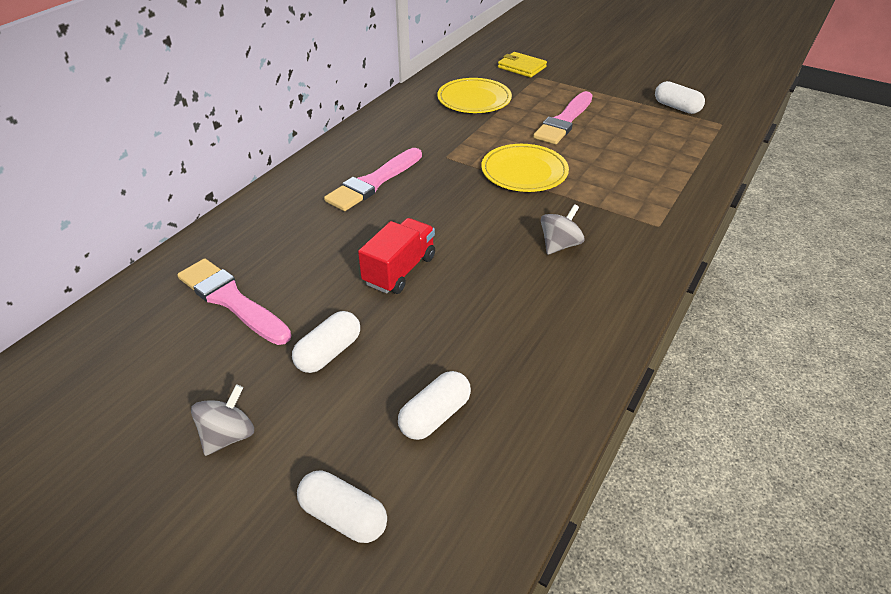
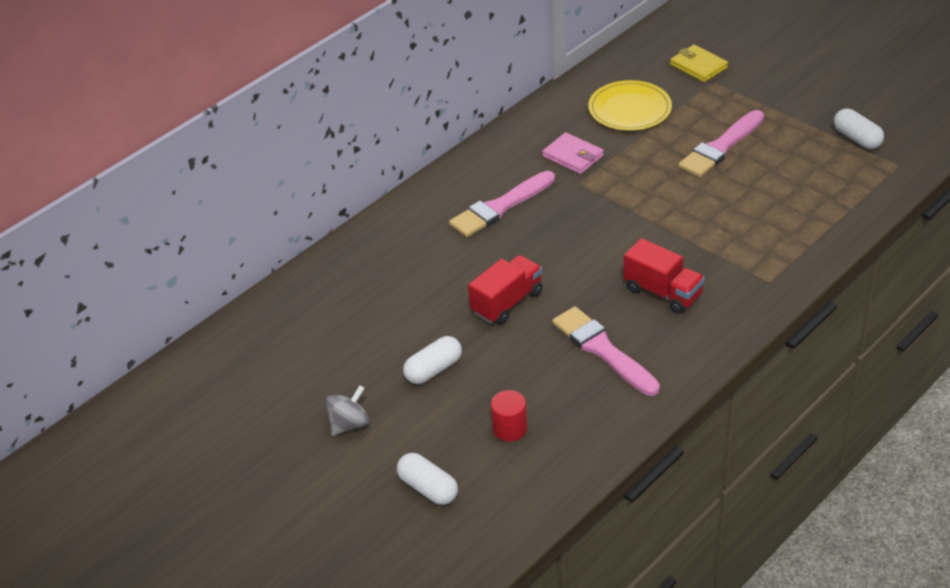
camera: 15 degrees right, 0 degrees up
(231, 300) = (356, 315): pink brush -> pink brush (602, 350)
(433, 136) = (573, 156): none -> pink wallet
(435, 416) = (510, 429): white capsule -> red cylinder
(524, 171) = (655, 208): yellow plate -> none
(559, 245) = (663, 292): grey spinning top -> red truck

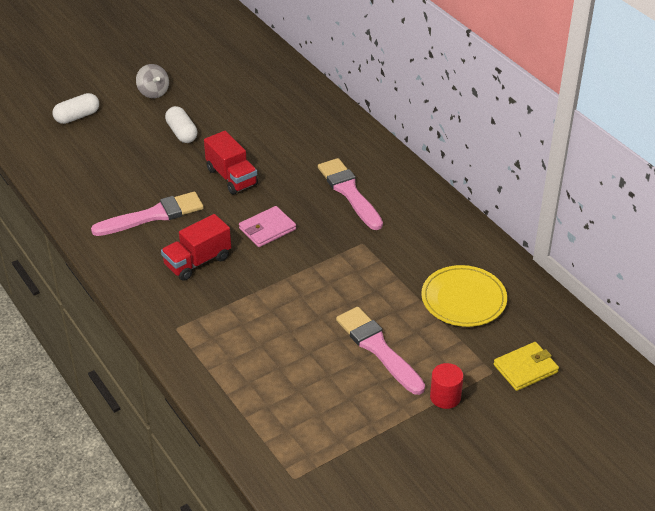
camera: 100 degrees right, 0 degrees up
(510, 429) = (105, 158): red cylinder -> red cylinder (445, 397)
(573, 156) = (403, 247): pink wallet -> pink wallet (267, 229)
(857, 138) = (352, 459): white capsule -> none

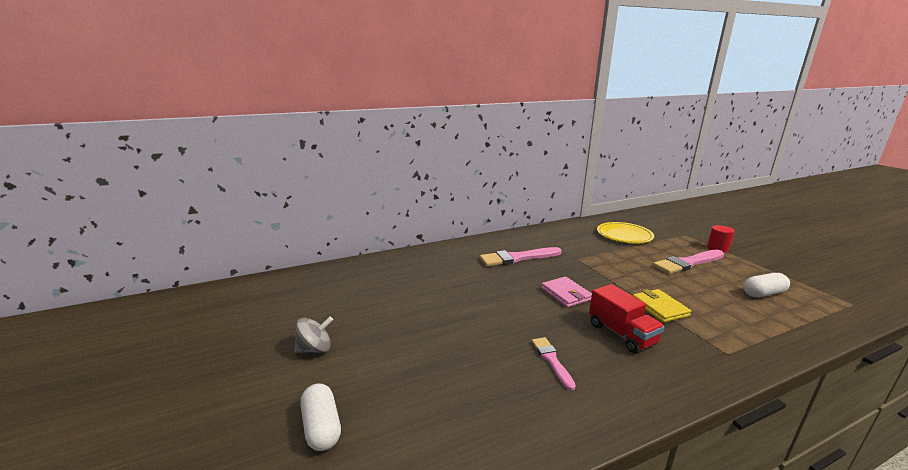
camera: 80 degrees left, 20 degrees down
(153, 215) = (551, 360): pink brush -> pink brush, size x0.57
(182, 133) = (407, 332): white capsule -> white capsule (763, 293)
(232, 177) = (490, 306): red truck -> none
(525, 368) = (676, 227): yellow wallet -> yellow wallet (659, 308)

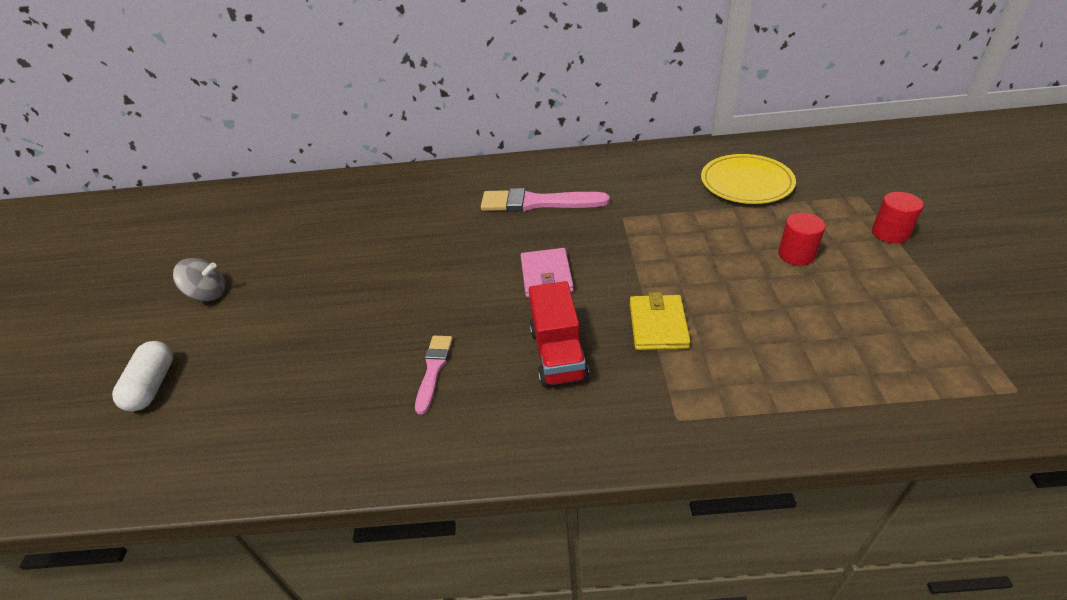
camera: 25 degrees right, 20 degrees up
(687, 263) = (796, 254): pink brush -> red cylinder
(763, 293) = (864, 336): white capsule -> none

